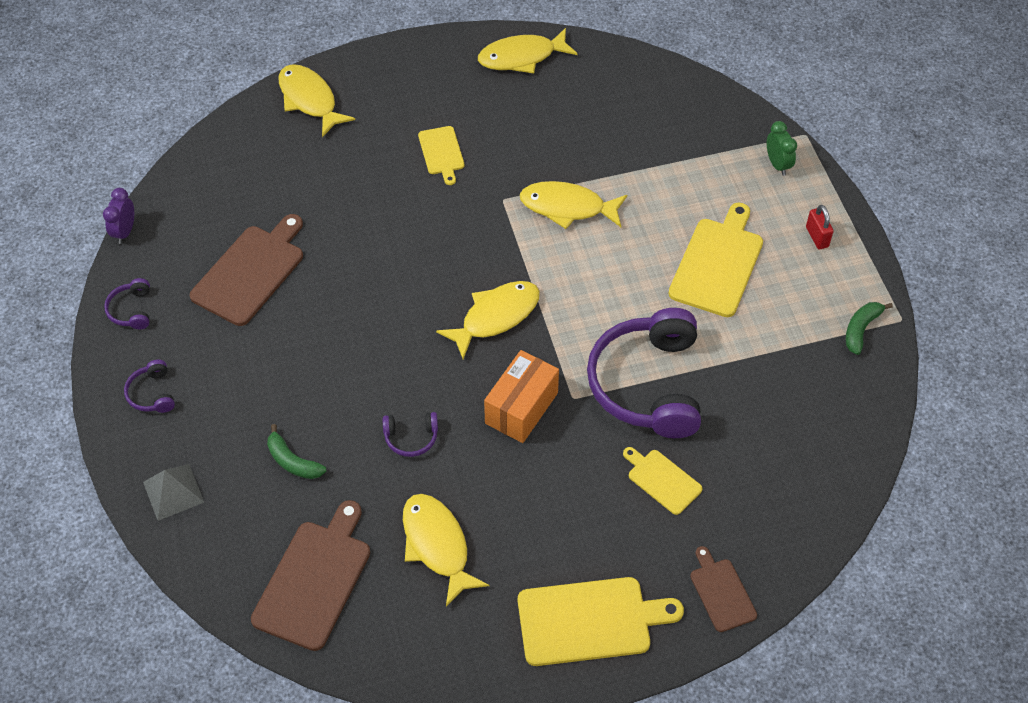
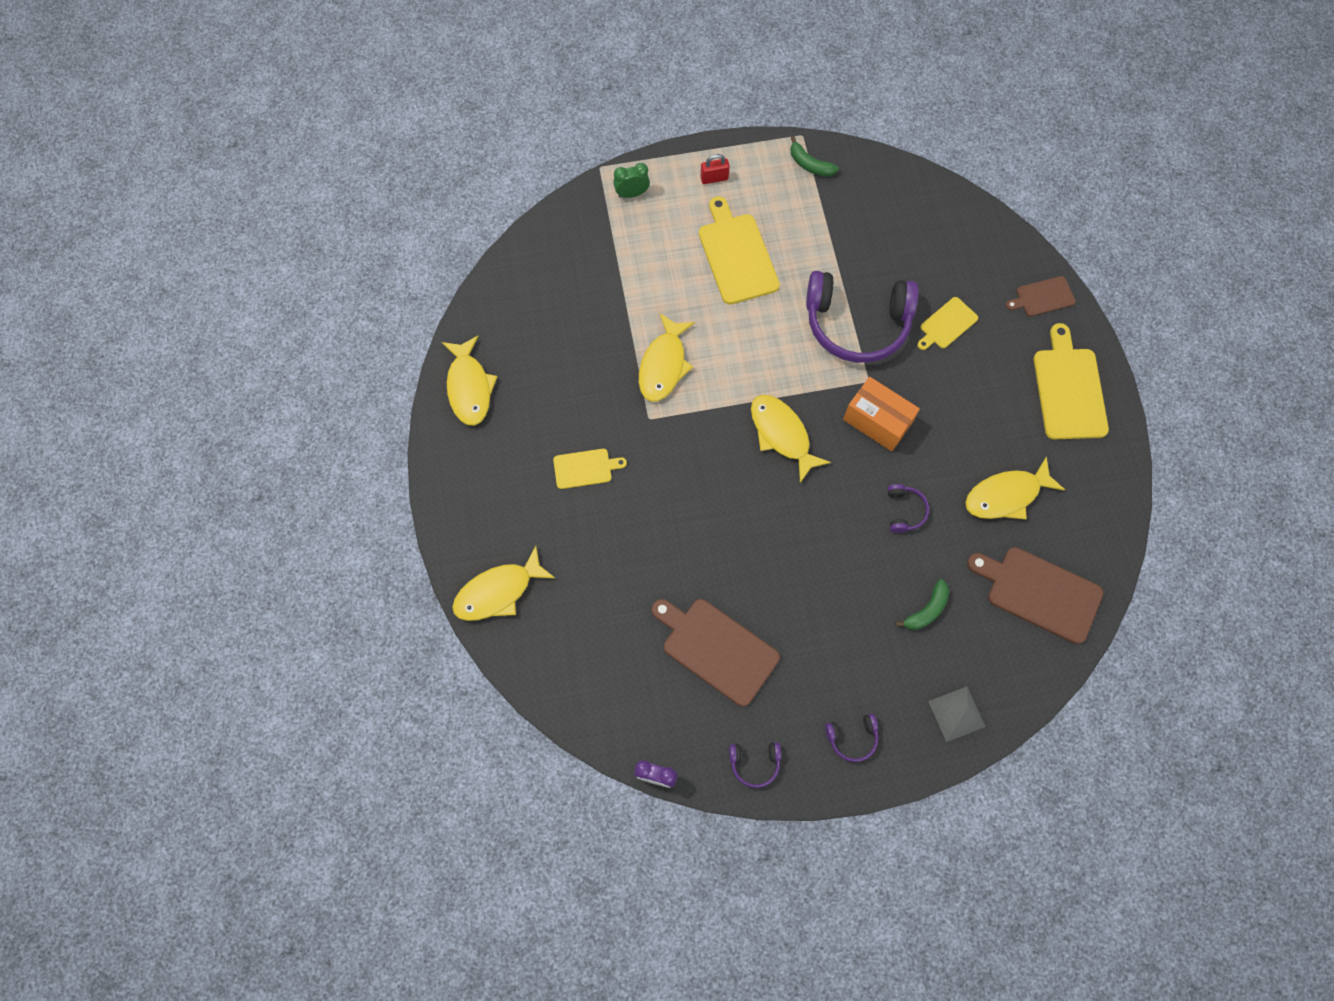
camera: 85 degrees left, 15 degrees up
(717, 264) = (736, 255): yellow cutting board -> yellow cutting board turned 45 degrees clockwise

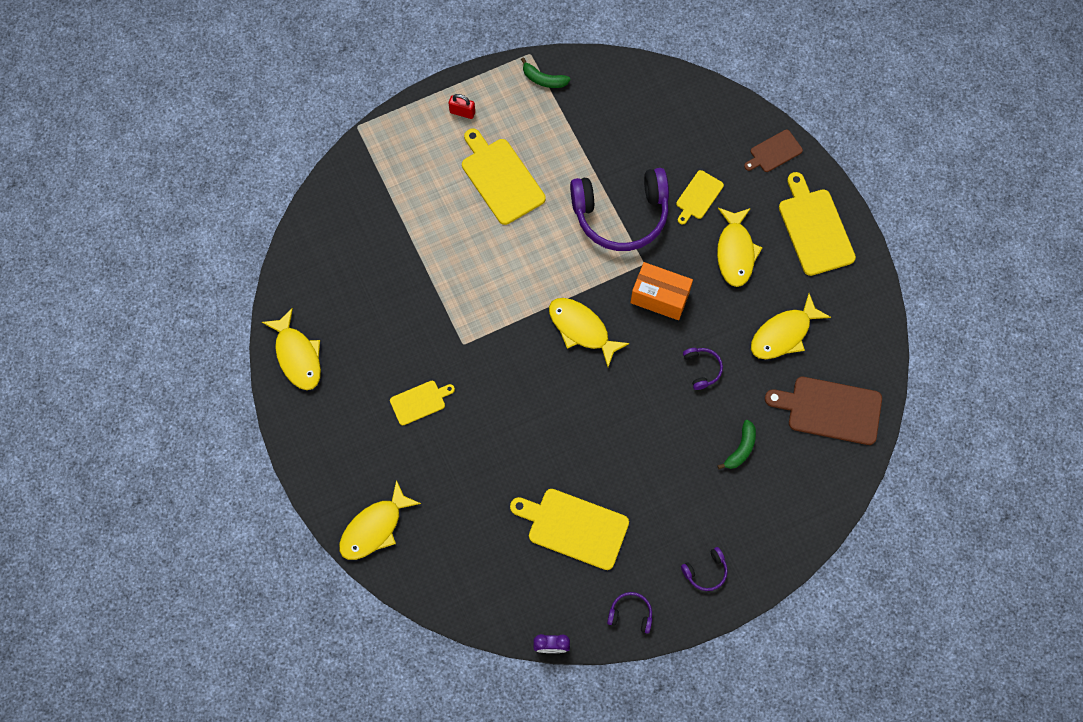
camera: 15 degrees left, 0 degrees up
(632, 194) = (392, 144): green clock -> none
(663, 365) = (463, 293): yellow fish -> yellow fish (735, 252)
(714, 178) = (462, 112): red padlock -> red padlock turned 45 degrees clockwise
(716, 649) = (574, 527): brown cutting board -> yellow cutting board
(754, 763) = (630, 614): purple headphones -> purple headphones turned 150 degrees counterclockwise
(956, 713) = (786, 528): grey pyramid -> none

